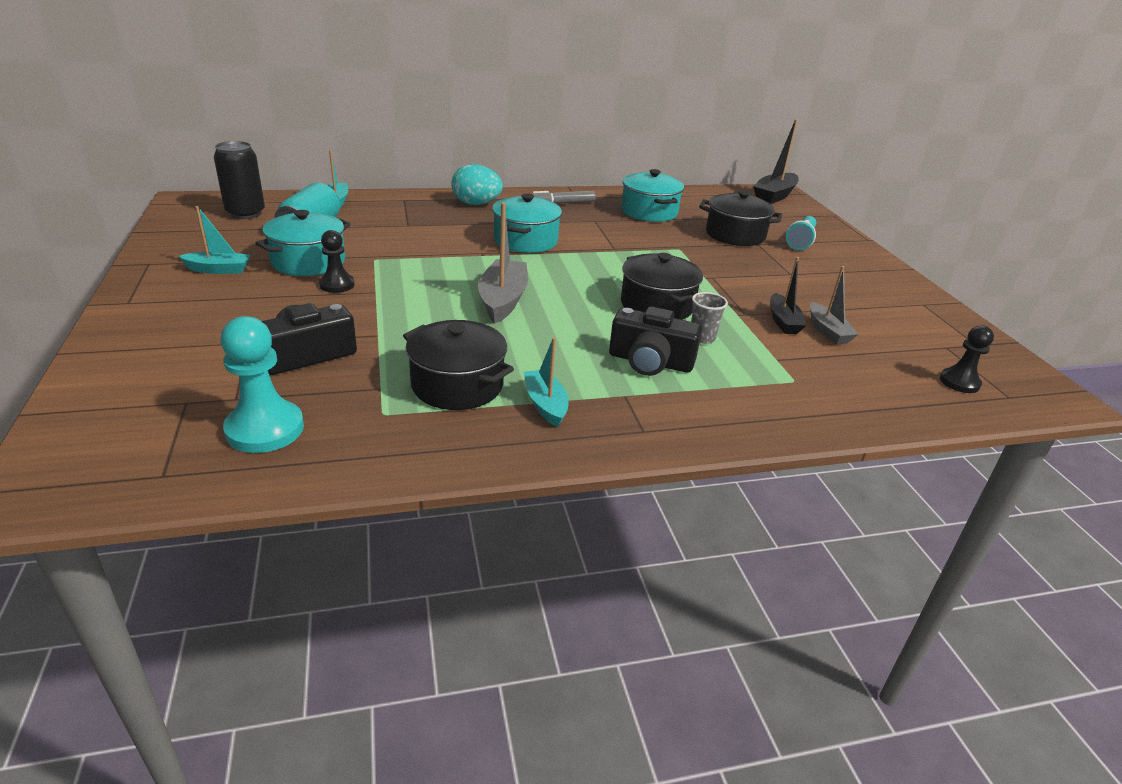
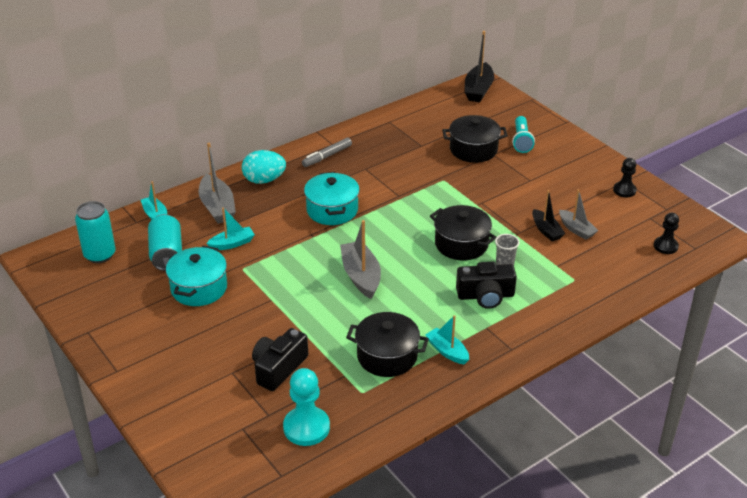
camera: 20 degrees left, 5 degrees up
(218, 270) = (144, 319): turquoise boat -> turquoise boat (232, 244)
(245, 213) = (100, 255): black can -> turquoise can
(337, 285) = (240, 303): black pawn -> black pawn (624, 190)
(405, 210) = (217, 207): none -> grey boat
(649, 212) = (398, 144): turquoise pot -> none

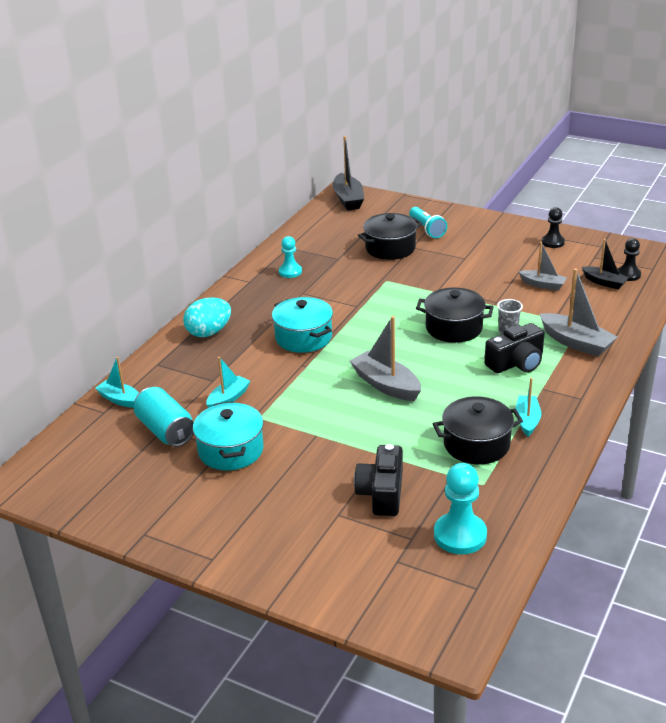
camera: 25 degrees left, 5 degrees down
(100, 255) = (90, 456): turquoise can -> none
(217, 207) = (181, 371): grey boat -> grey boat (576, 343)
(327, 156) = (254, 293): grey marker -> none
(371, 145) = (290, 272): none -> turquoise pawn
(447, 351) = (527, 420): turquoise boat -> turquoise boat turned 75 degrees clockwise
(546, 230) = (518, 293): black boat -> black boat (604, 282)

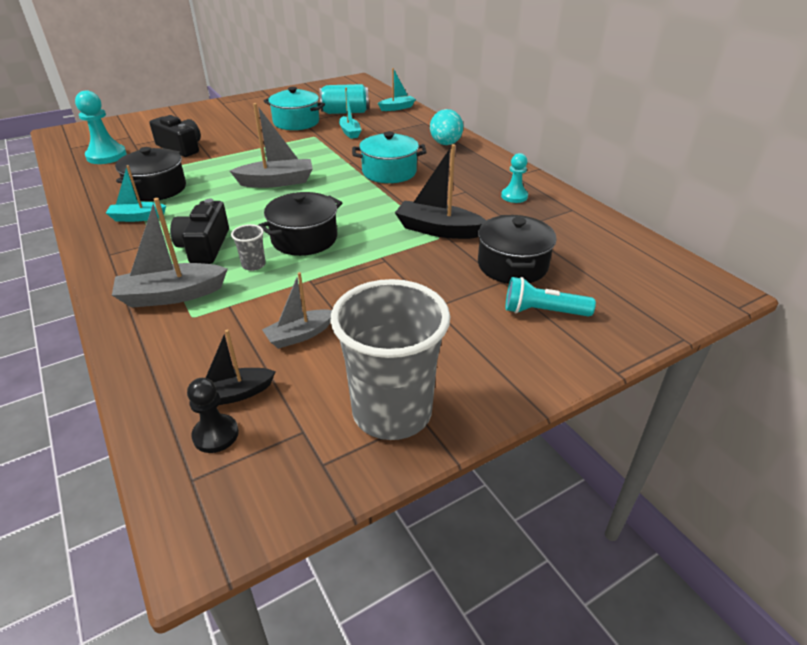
camera: 120 degrees right, 5 degrees up
(348, 199) = (690, 285): black boat -> black boat (438, 230)
(527, 420) = (137, 217): turquoise boat -> turquoise boat turned 135 degrees clockwise
(553, 242) = (392, 412): black pawn -> grey cup

